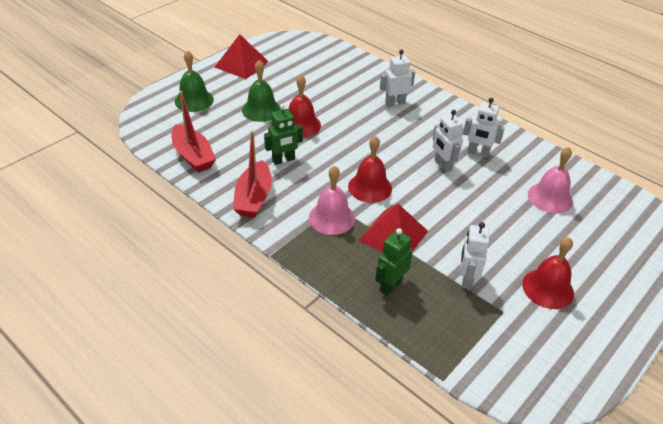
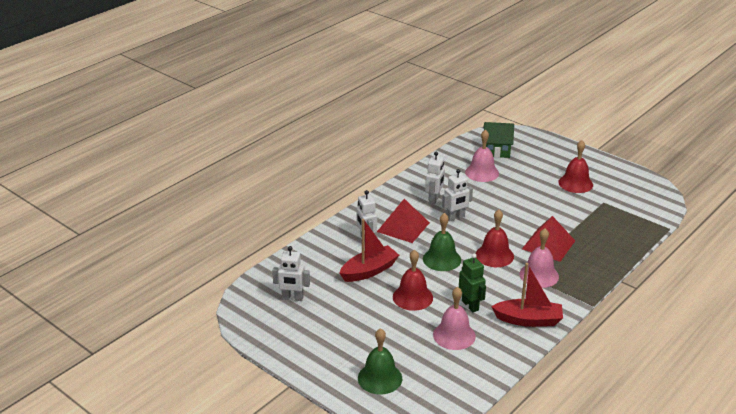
camera: 90 degrees left, 10 degrees down
(193, 156) = (479, 366): red boat -> red boat (369, 271)
(240, 145) = (454, 335): none -> pink bell
(241, 64) = (300, 347): red pyramid -> red pyramid (403, 227)
(261, 110) = (390, 325): green bell -> green bell (442, 259)
(390, 285) = (600, 247): green robot -> none
(466, 279) = (580, 214): white robot -> white robot (292, 298)
(612, 218) = (496, 151): none -> green house

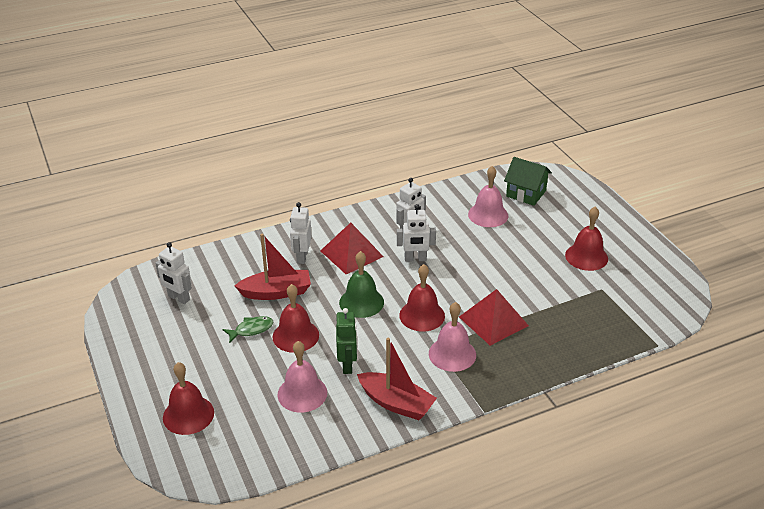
camera: 25 degrees right, 5 degrees up
(374, 303) = (251, 330): none -> green fish
(380, 378) = (188, 415): green bell -> red bell

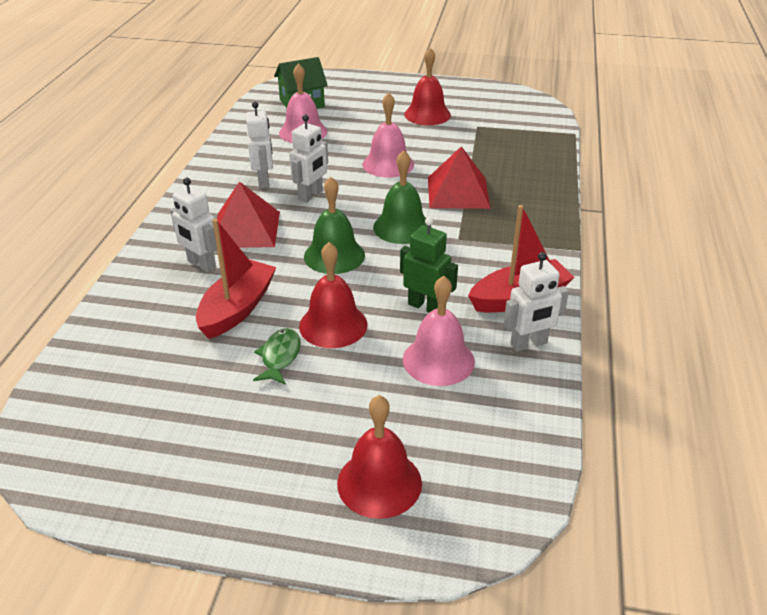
camera: 55 degrees left, 0 degrees up
(178, 298) = (133, 400): white robot -> white robot (529, 344)
(422, 315) = (402, 227): red bell -> green bell
(452, 354) = (480, 234): pink bell -> pink bell (388, 164)

